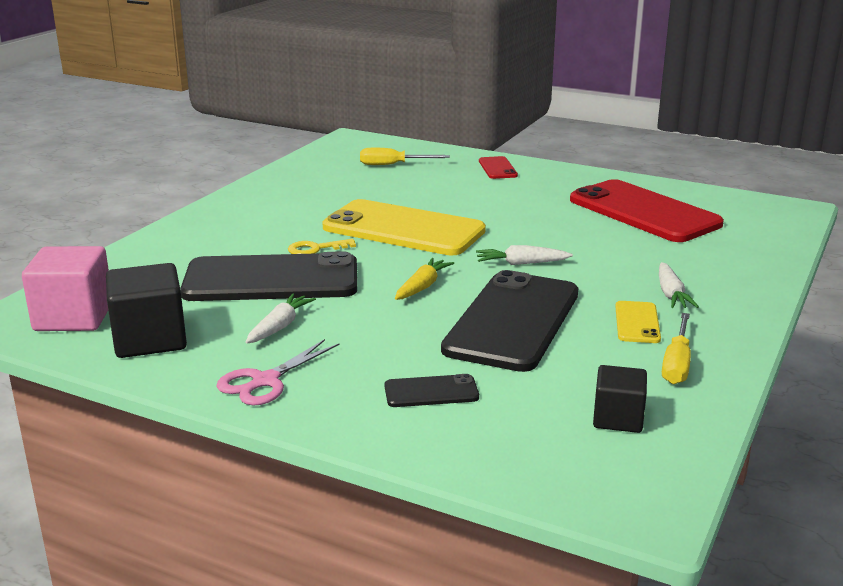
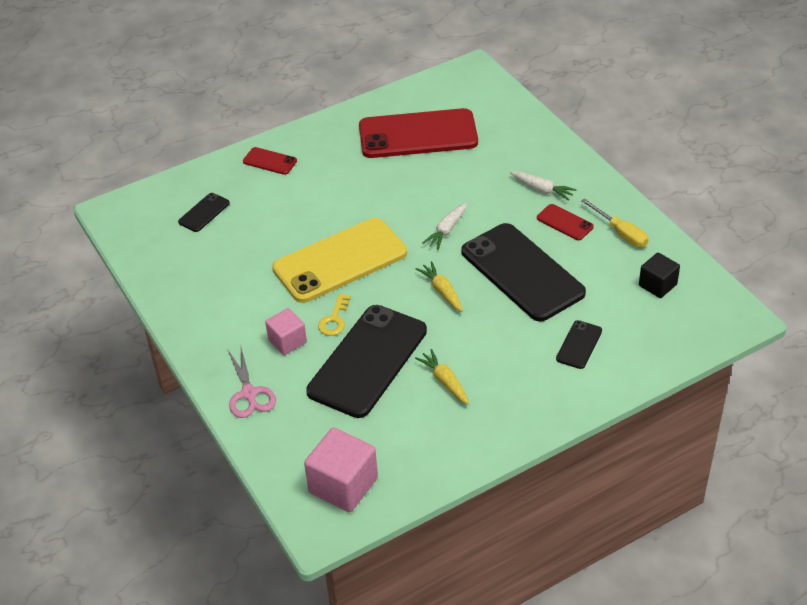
camera: 55 degrees left, 20 degrees up
(150, 339) = (412, 452): black cube -> none
(262, 238) = (287, 341): none -> pink cube
(265, 381) = (513, 412): pink scissors -> pink scissors (249, 393)
(279, 327) = (445, 381): white carrot -> yellow carrot
(393, 165) = (204, 213): yellow screwdriver -> black phone
(637, 322) = (564, 222): yellow phone -> red phone

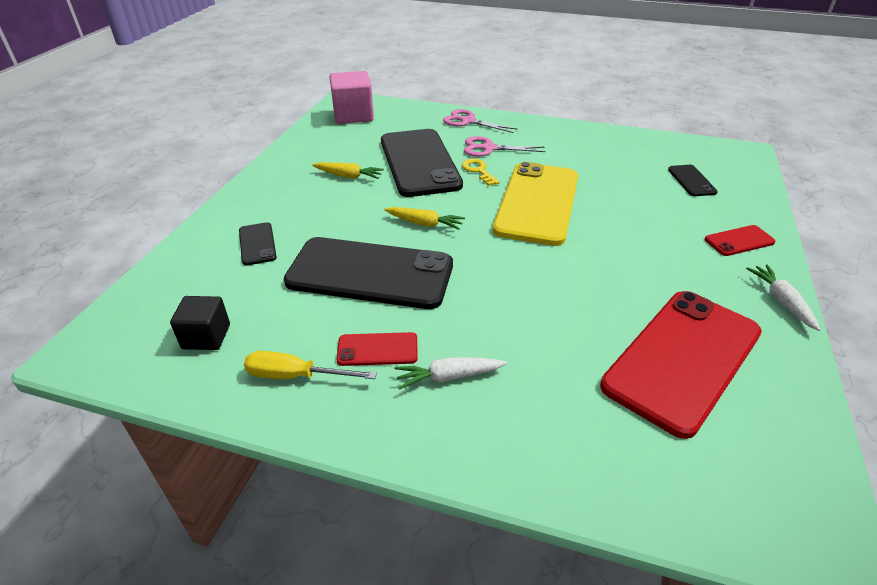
camera: 135 degrees right, 5 degrees down
(287, 341) = (489, 148): pink cube -> pink scissors
(447, 230) = (490, 271): white carrot -> white carrot (781, 301)

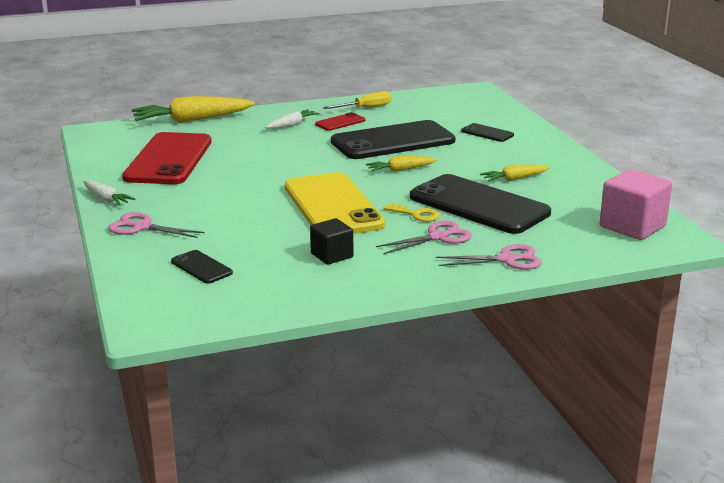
camera: 145 degrees right, 15 degrees down
(206, 336) = (432, 105): black cube -> black cube (332, 255)
(602, 487) = (192, 120): none -> yellow carrot
(739, 241) = (142, 227): red phone -> pink scissors

